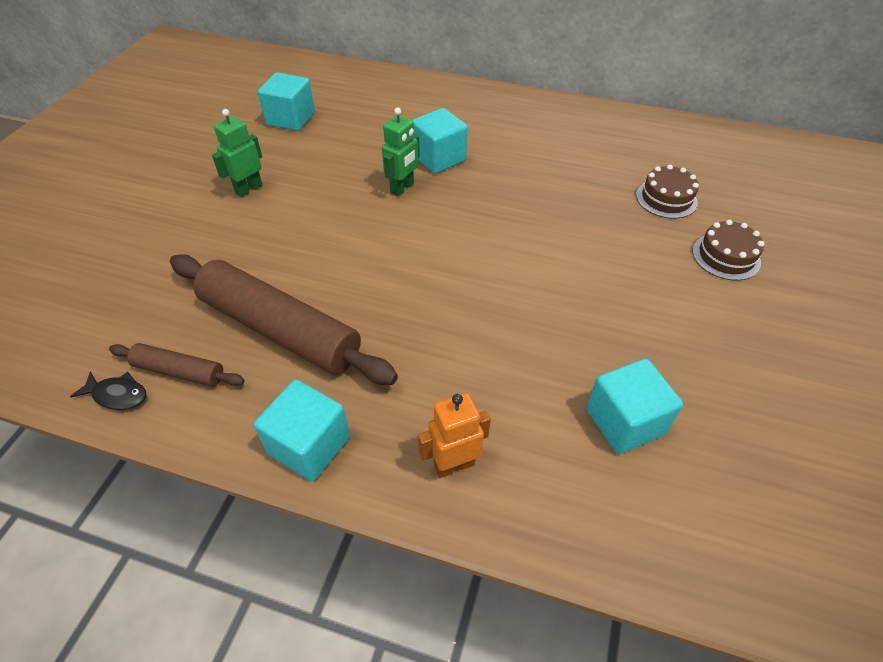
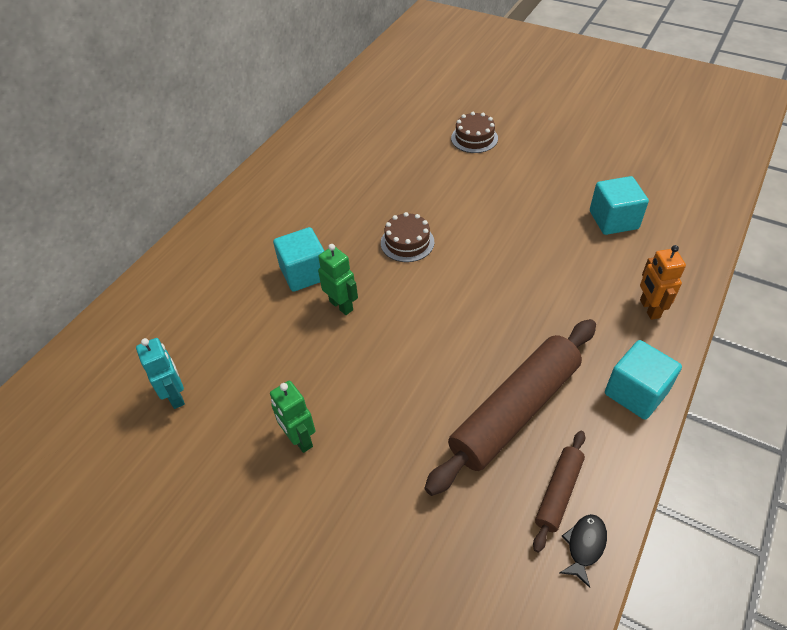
camera: 75 degrees left, 0 degrees up
(291, 119) = (176, 396): turquoise cube -> turquoise robot
(666, 198) = (406, 149): brown cake -> brown cake (407, 242)

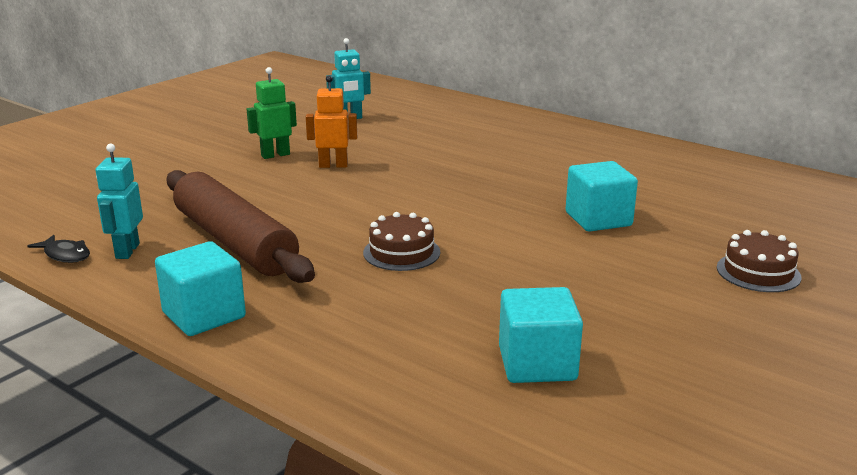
camera: 95 degrees right, 25 degrees down
(304, 273) = (478, 160): turquoise cube -> turquoise cube (598, 219)
(341, 305) = (424, 174): green robot -> none
(407, 242) = (515, 209): brown cake -> brown cake (401, 252)
(558, 492) = (127, 251): brown rolling pin -> turquoise robot
(649, 309) = (331, 355): orange robot -> orange robot (333, 165)

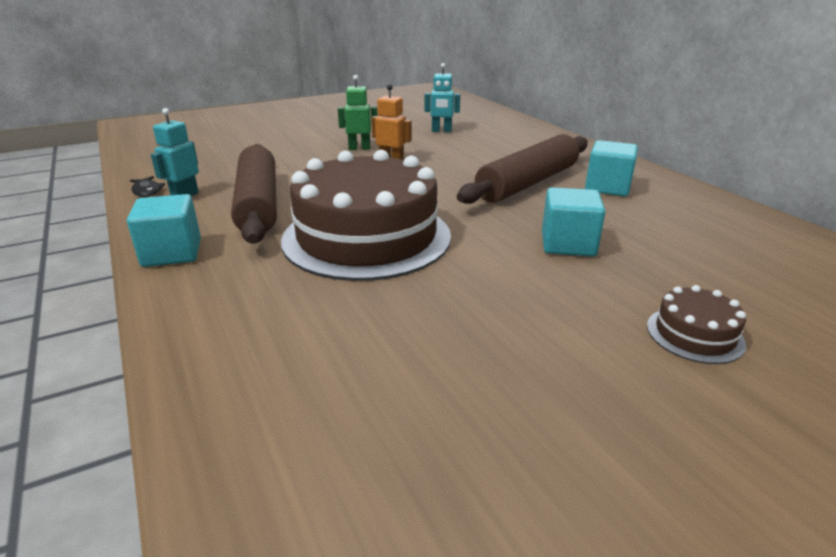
camera: 25 degrees right, 5 degrees up
(401, 252) = (367, 237): brown cake -> brown cake, size x2.46
(504, 165) = (527, 183): none -> brown rolling pin
(537, 364) = (370, 368): turquoise cube -> turquoise cube (607, 187)

